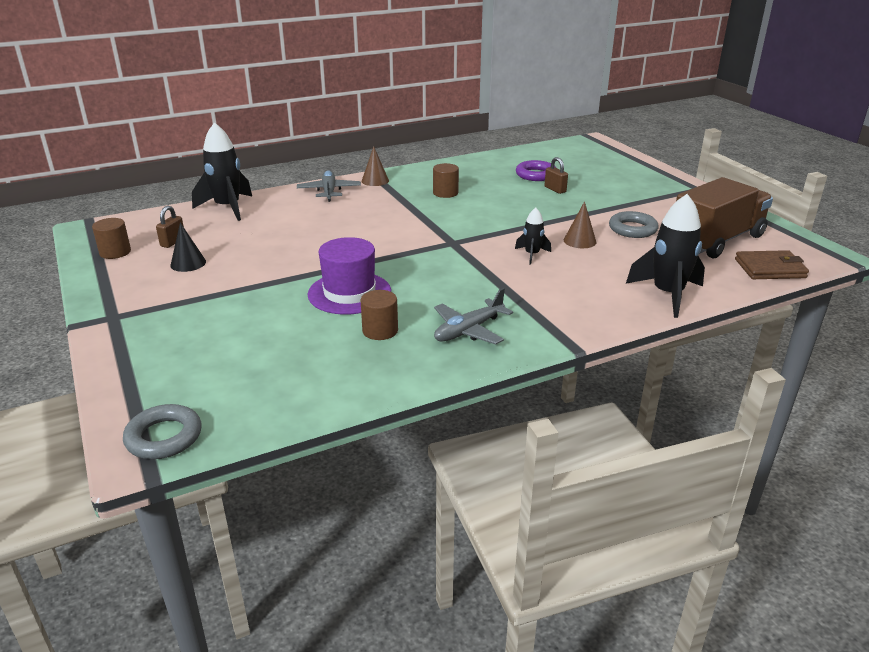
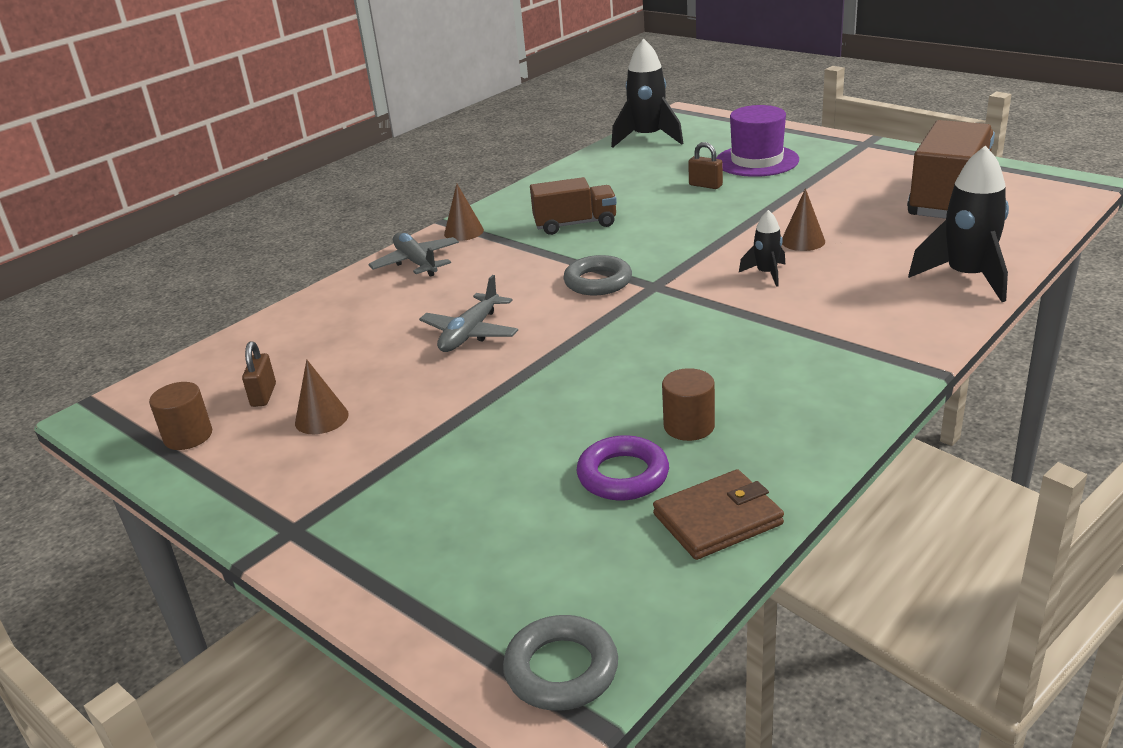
camera: 20 degrees left, 0 degrees up
(188, 263) = (321, 418): black cone -> brown cone
(228, 208) = (293, 324): black rocket -> black rocket (647, 138)
(349, 293) = (595, 390): purple hat -> purple hat (757, 161)
(445, 193) = (575, 224): brown cylinder -> brown truck
(468, 330) = (795, 390): grey plane -> grey plane (470, 333)
(536, 175) = (662, 172): purple ring -> purple ring (623, 475)
(632, 229) = (846, 210): grey ring -> grey ring (598, 281)
(770, 268) = (1037, 216): brown wallet -> brown wallet (717, 519)

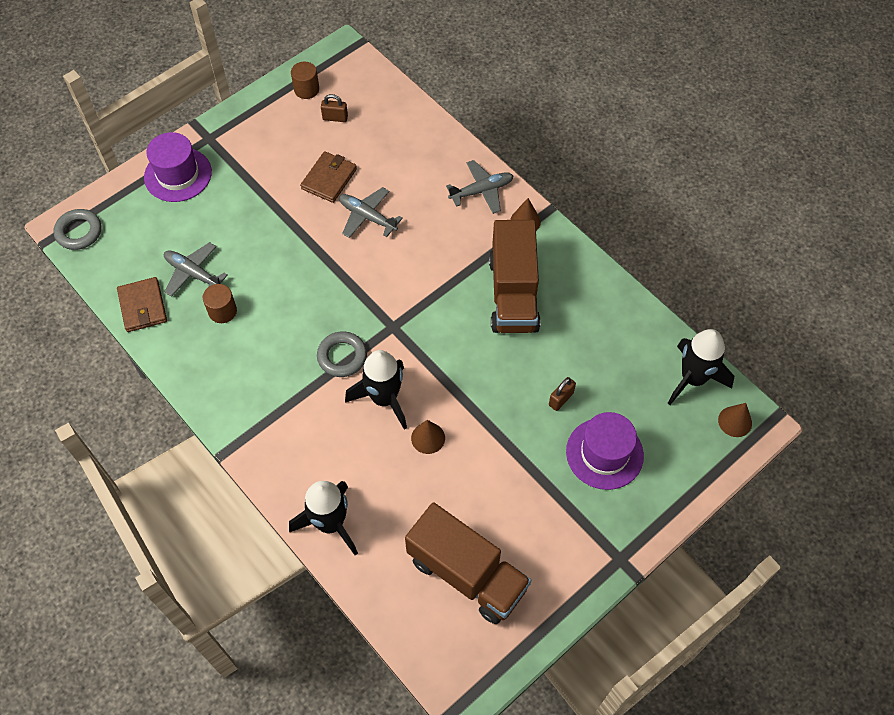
camera: 95 degrees right, 30 degrees up
(321, 418) = (300, 145): brown cone -> brown cone (735, 421)
(388, 550) = (178, 174): none -> purple hat
(397, 377) = (329, 179): none -> brown wallet
(575, 224) = (513, 294): brown truck -> brown truck, size x1.64
(598, 281) = (411, 294): grey ring -> grey ring (342, 356)
(623, 475) = (193, 273): purple ring -> grey plane
(766, 274) = (384, 398): black rocket -> black rocket, size x1.91

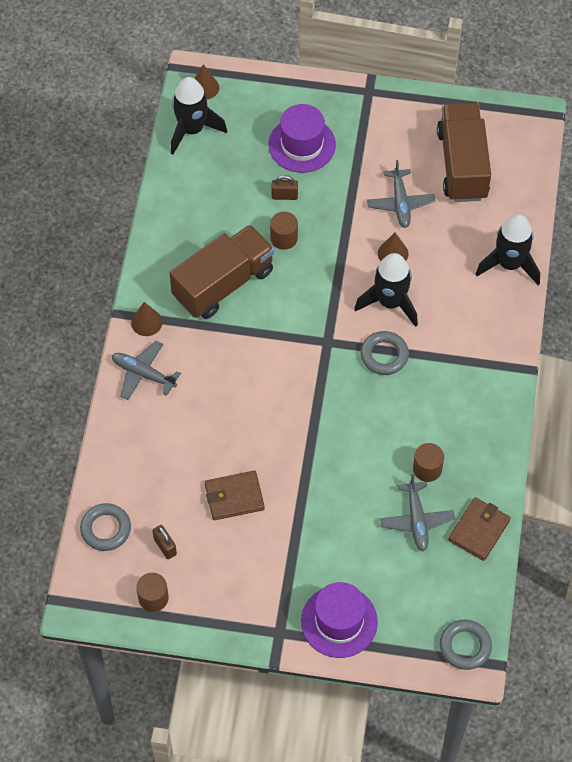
camera: 130 degrees left, 0 degrees up
(367, 217) = (245, 437): grey plane -> grey plane (400, 203)
(382, 95) = (106, 529): none -> grey ring
(518, 367) = (284, 238): none -> brown cylinder

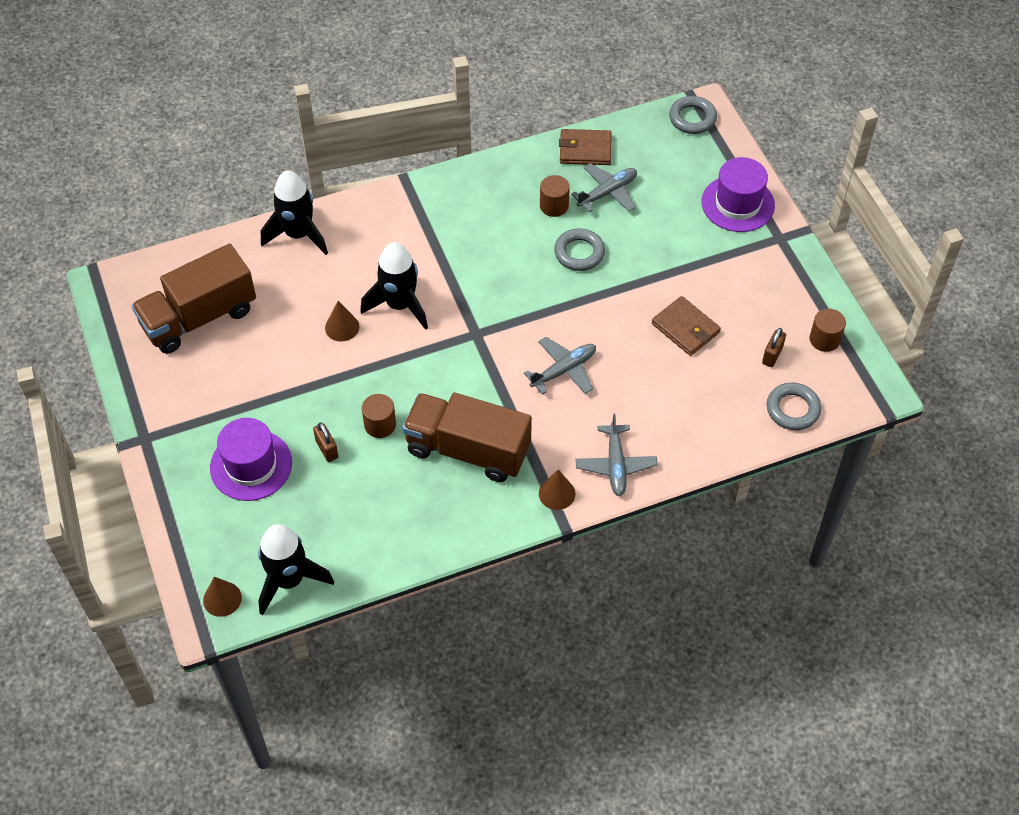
camera: 120 degrees left, 5 degrees down
(384, 355) = (461, 284): grey ring -> grey ring (579, 253)
(400, 203) = (277, 347): grey plane -> grey plane (564, 370)

